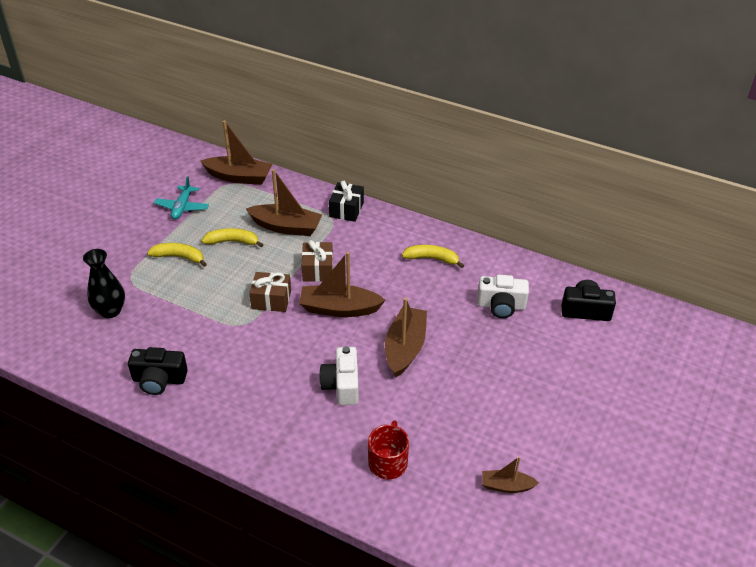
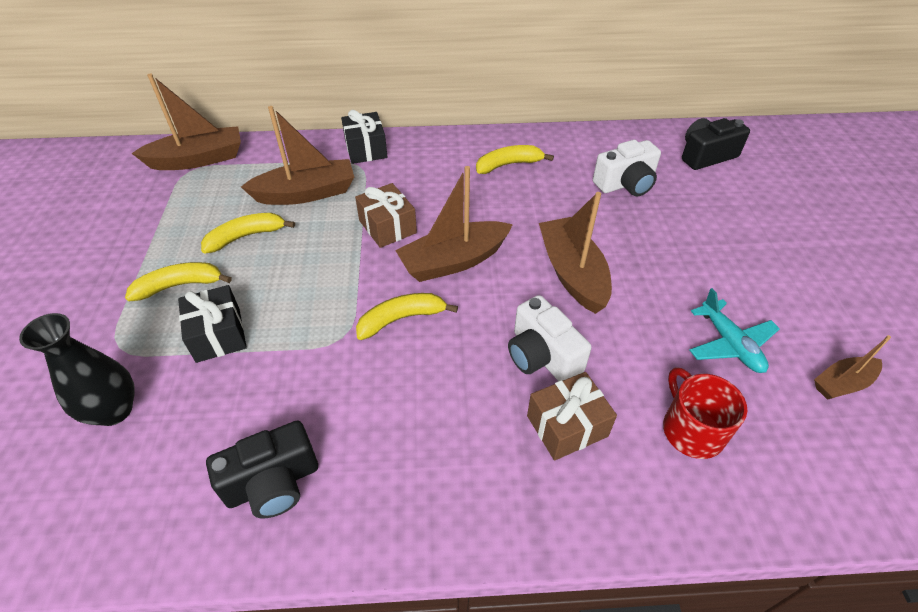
camera: 30 degrees left, 5 degrees up
(181, 294) = (218, 335): none -> black gift
(182, 207) = (140, 221): turquoise plane -> turquoise plane (730, 344)
(271, 300) = (357, 287): brown gift -> brown gift (567, 426)
(281, 329) = (401, 319): none -> yellow banana

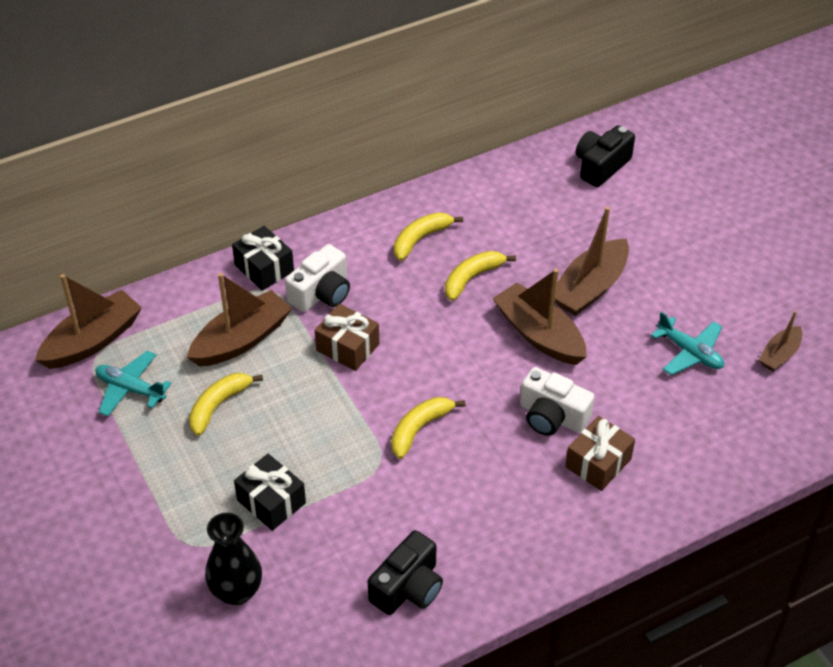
camera: 25 degrees left, 0 degrees up
(180, 286) = (197, 474): yellow banana -> yellow banana (472, 278)
(192, 201) = (130, 389): none -> turquoise plane
(454, 261) = (431, 360): brown boat -> brown boat (590, 288)
(625, 184) = (542, 224): white camera -> white camera (321, 293)
(691, 429) = (687, 431): red mug -> none

